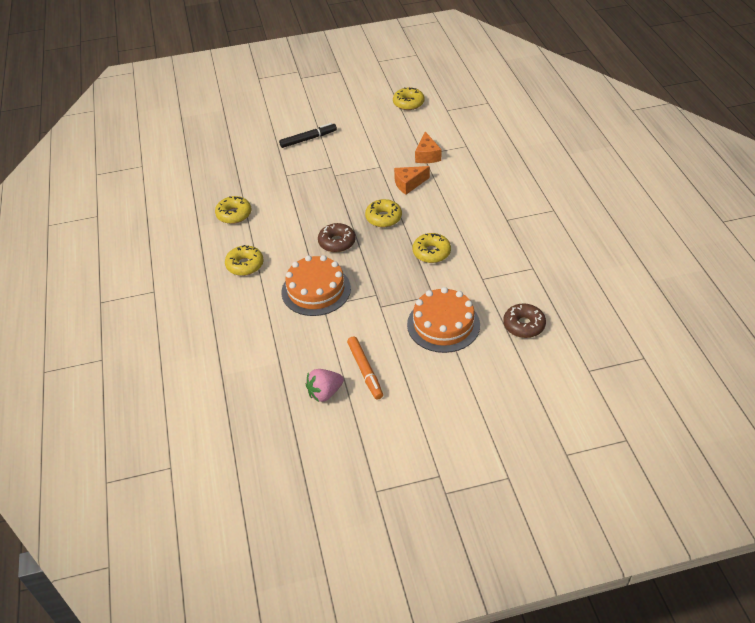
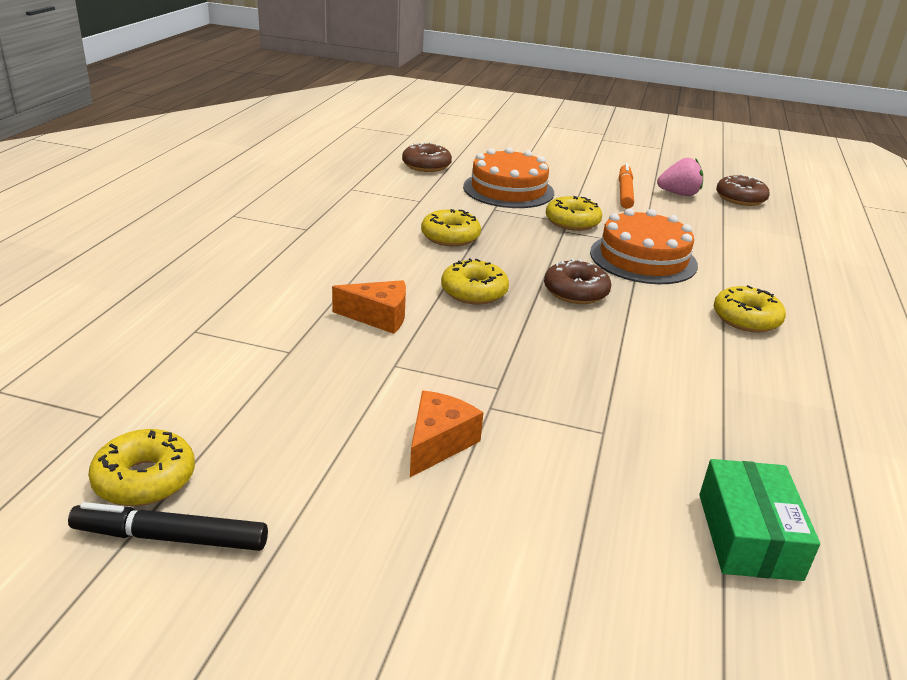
camera: 155 degrees left, 15 degrees down
(226, 162) = (748, 536): none -> green box
(234, 214) = (751, 399): yellow donut -> yellow donut (572, 222)
(275, 415) = (740, 198): none -> brown donut
(308, 139) = (492, 499): black marker -> black marker (170, 537)
(427, 155) = (285, 345): orange cheese -> orange cheese (438, 443)

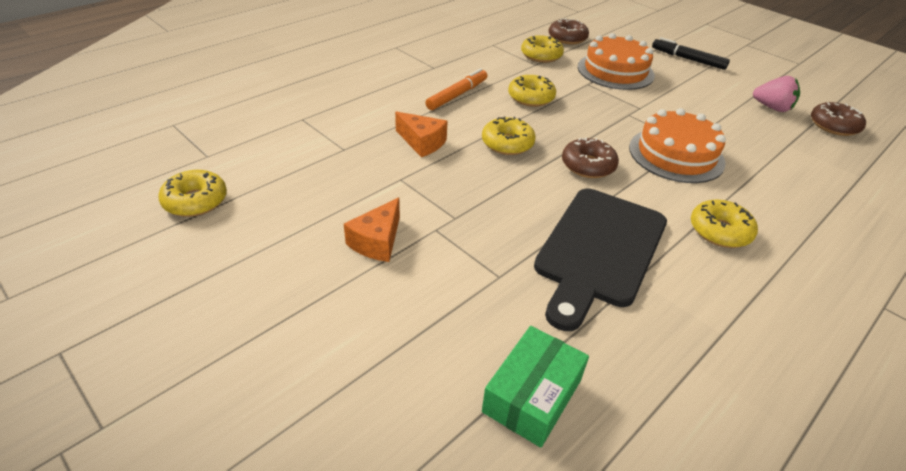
camera: 30 degrees right, 10 degrees up
(170, 537) = (178, 239): black marker -> black marker (688, 59)
(438, 443) = (377, 241): orange cheese -> orange cheese turned 150 degrees clockwise
(572, 222) = (644, 109): yellow donut -> yellow donut (541, 55)
(625, 192) = (719, 95): orange marker -> orange marker (457, 95)
(667, 372) = (599, 250): none -> black cutting board

